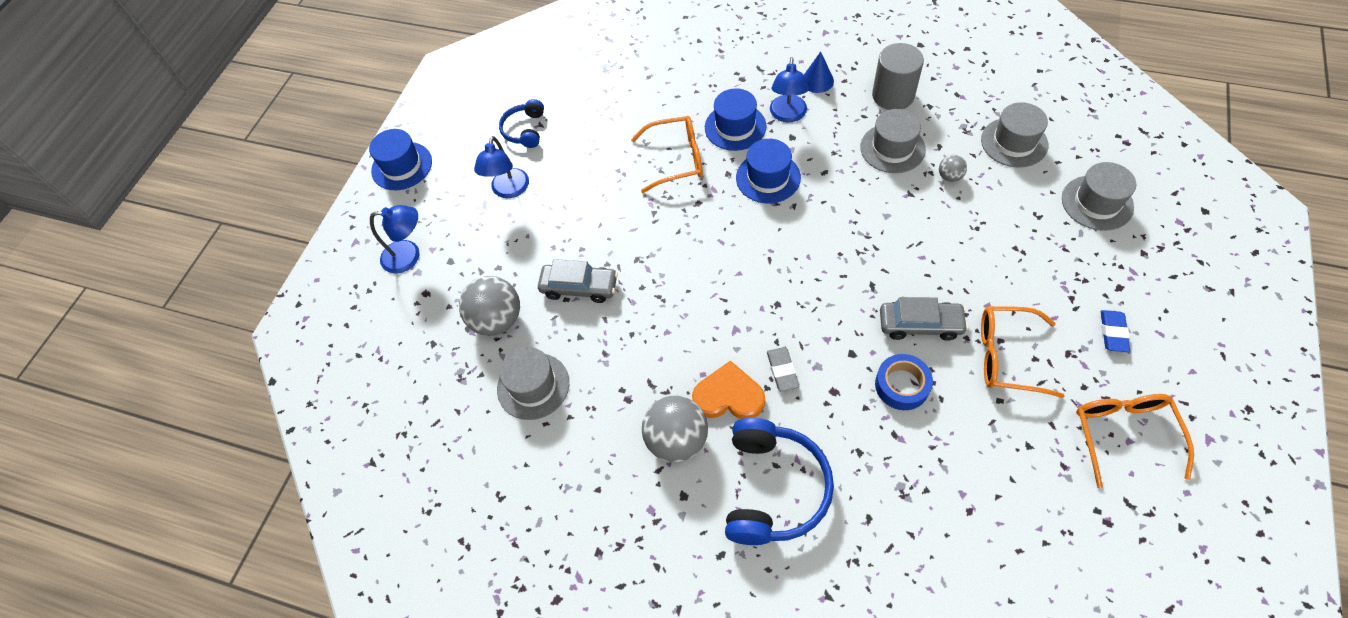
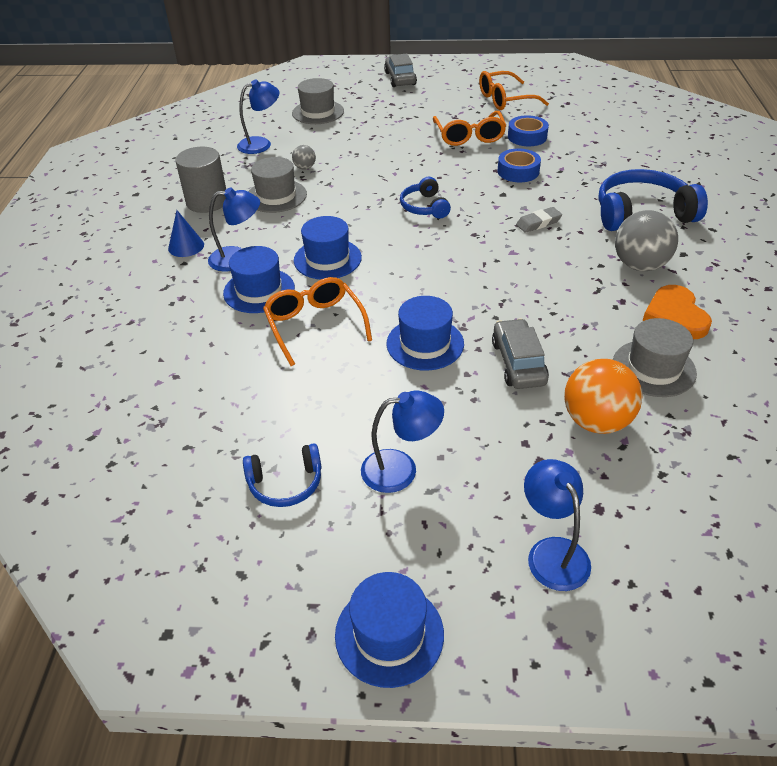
camera: 110 degrees left, 15 degrees down
(497, 320) = (596, 421): grey ball -> orange ball
(626, 228) = (425, 344): none -> blue hat
(728, 396) = (579, 245): orange heart -> orange heart (675, 316)
(841, 271) = (424, 207): none -> blue headphones
(920, 325) = (460, 169): grey car -> grey car (400, 78)
(996, 426) = (527, 137): none -> blue tape
(1014, 142) = (261, 144): grey hat -> blue lamp
(1113, 333) = (430, 104): blue eraser -> none

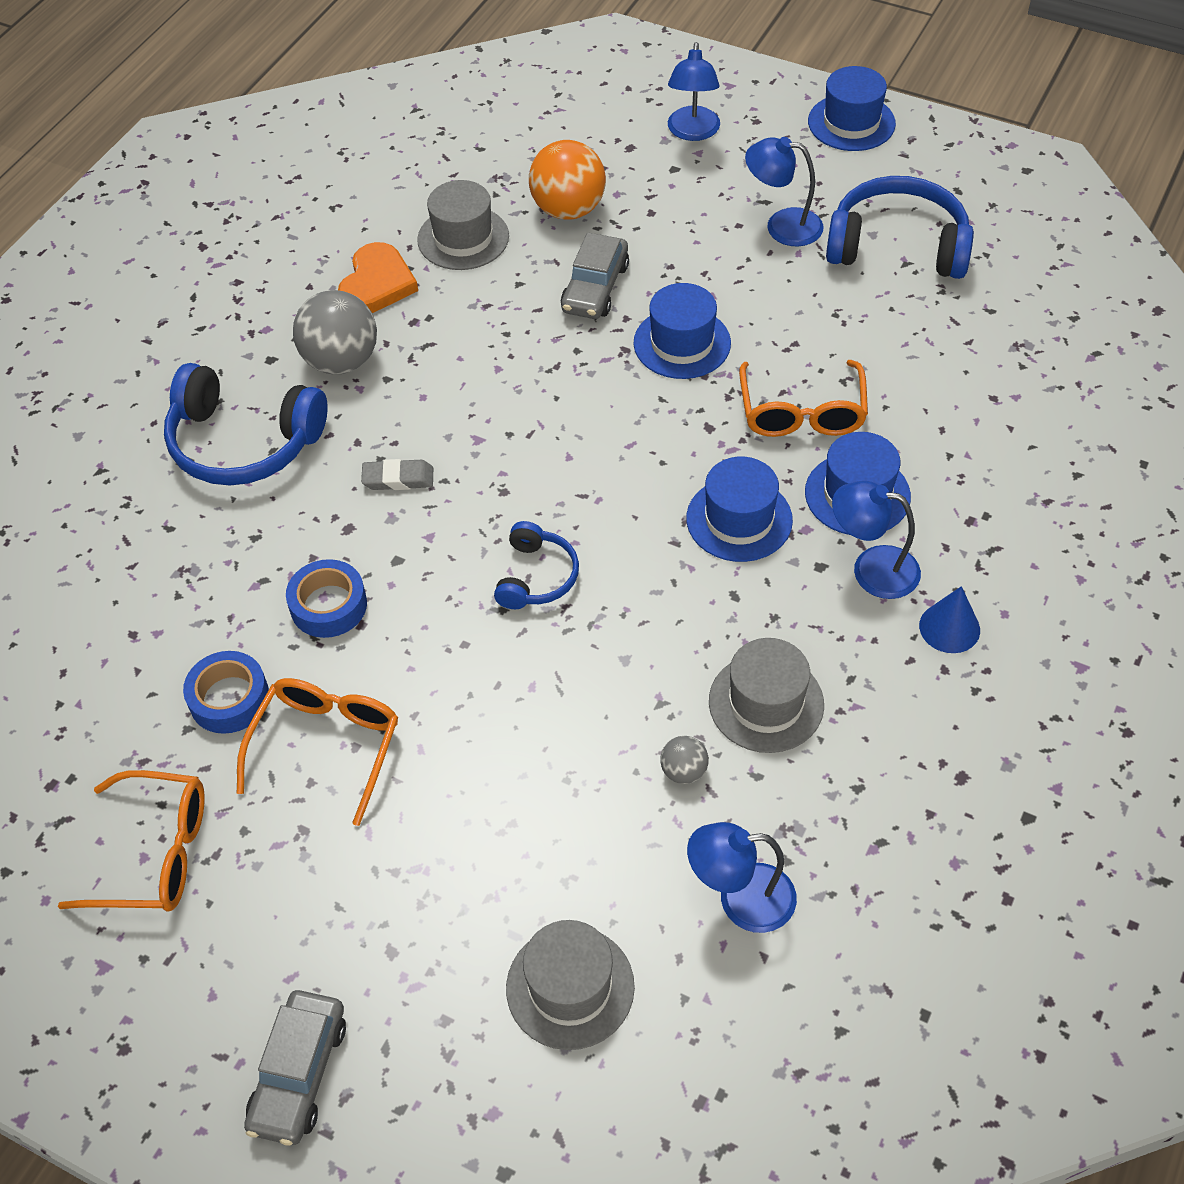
camera: 155 degrees left, 10 degrees up
(207, 202) = (894, 735): grey cylinder -> none
(285, 483) = (897, 246): blue headphones -> blue headphones, size x1.80

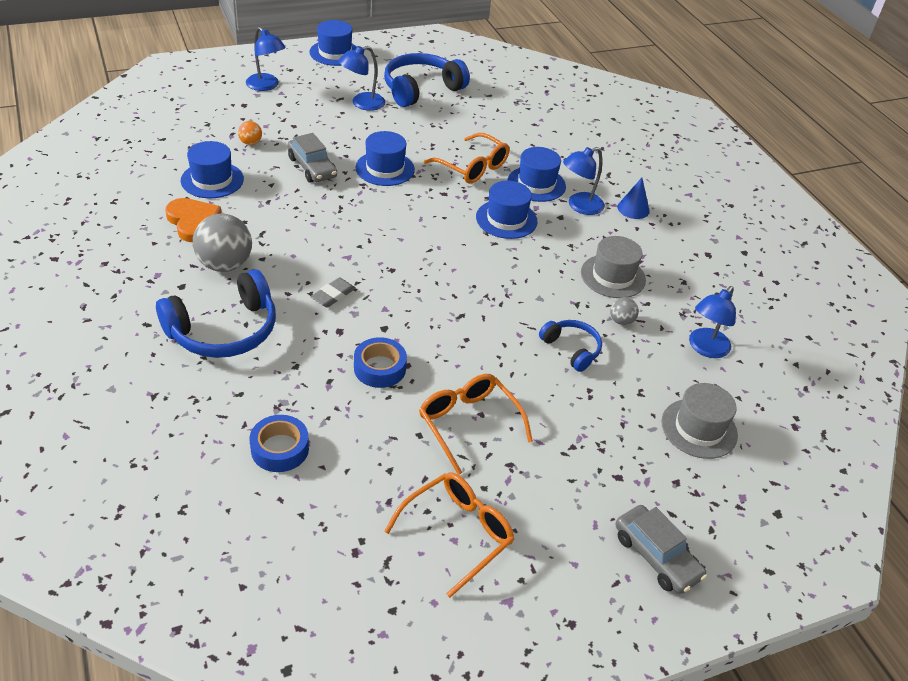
camera: 55 degrees left, 10 degrees down
(229, 699) = (391, 441): blue tape -> blue tape (280, 449)
(463, 238) = (212, 180): grey hat -> blue hat
(536, 577) = (457, 292): blue headphones -> blue headphones (571, 349)
(568, 209) = (250, 143): orange ball -> orange ball, size x0.48

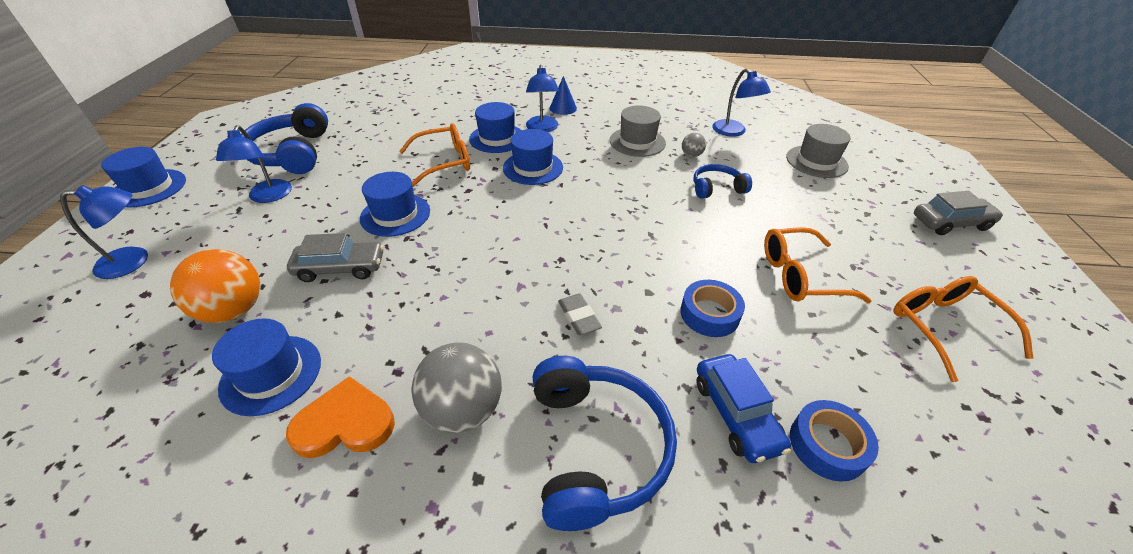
camera: 60 degrees left, 0 degrees up
(250, 143) = (234, 310): orange ball -> orange ball, size x2.07
(284, 395) = (736, 414): none -> blue car

